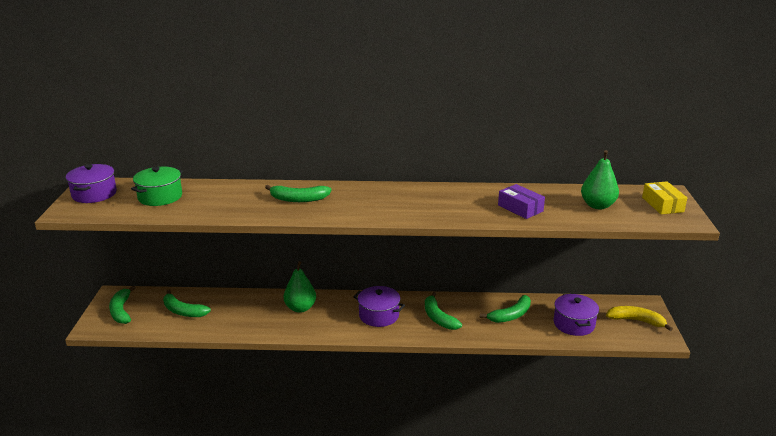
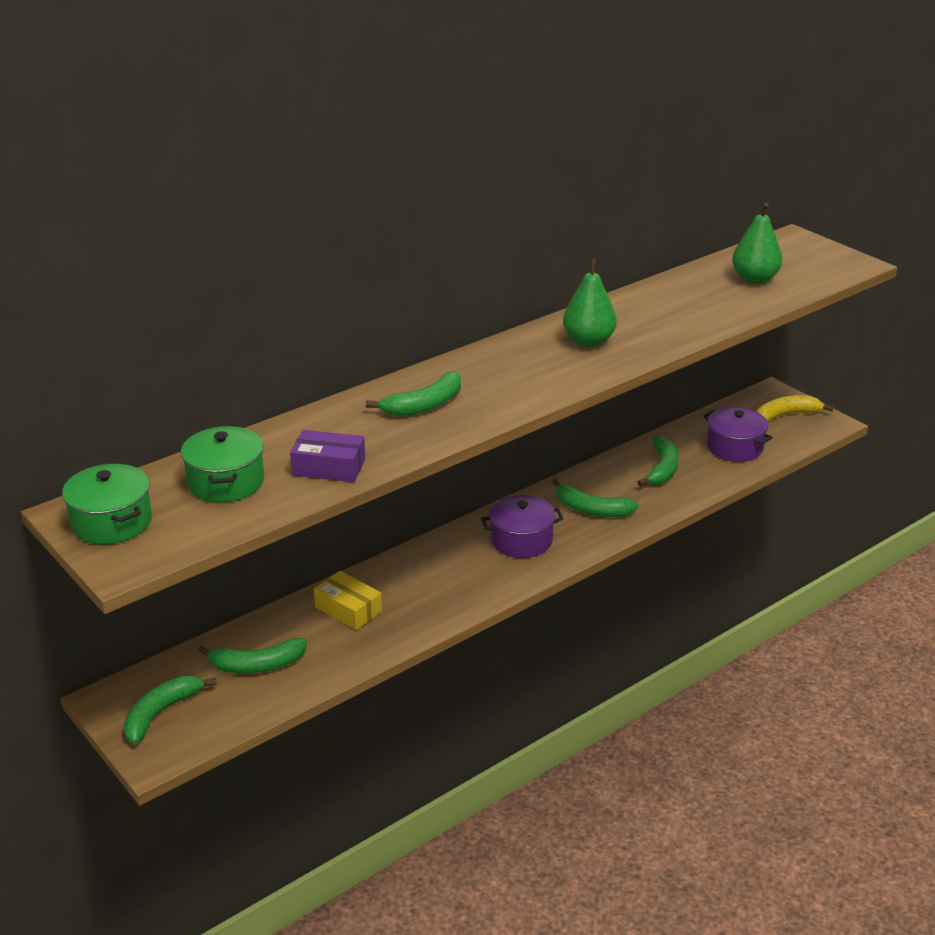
camera: 40 degrees left, 5 degrees up
(94, 194) = (111, 522): purple pot -> green pot
(121, 311) = (161, 713): green banana -> green banana turned 90 degrees clockwise
(300, 308) = (412, 580): green pear -> green pear (588, 342)
(520, 208) = (688, 313): purple box -> purple box (329, 467)
(662, 204) = (809, 254): yellow box -> yellow box (348, 609)

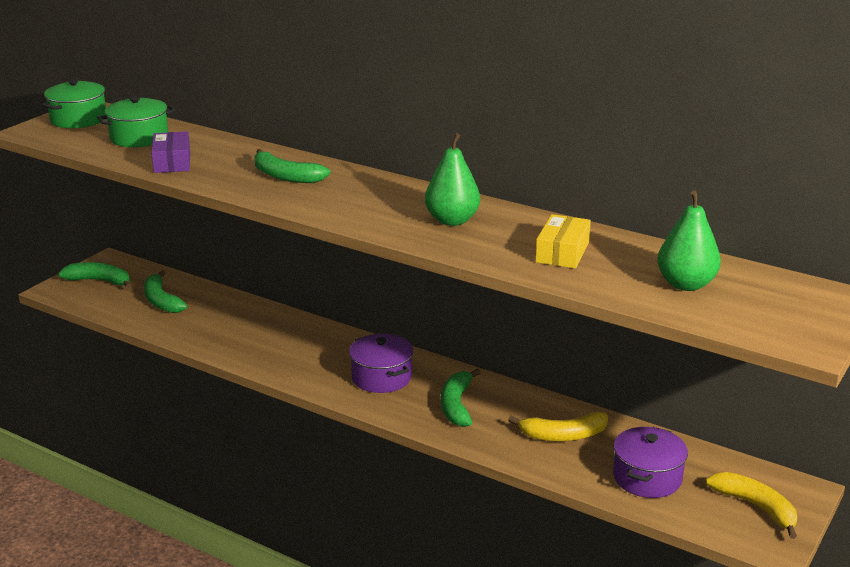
camera: 70 degrees right, 5 degrees down
(348, 609) = (243, 320): yellow box -> yellow box (562, 252)
(662, 468) = (563, 435): green banana -> yellow banana

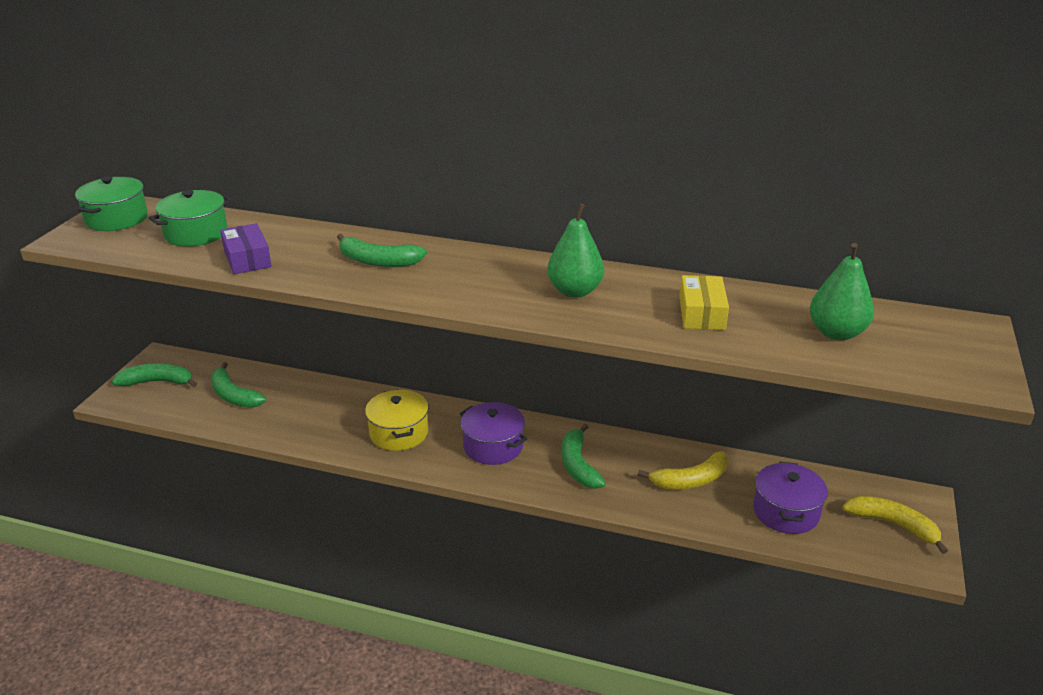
camera: 15 degrees left, 5 degrees up
(298, 353) = (399, 433): none -> yellow pot

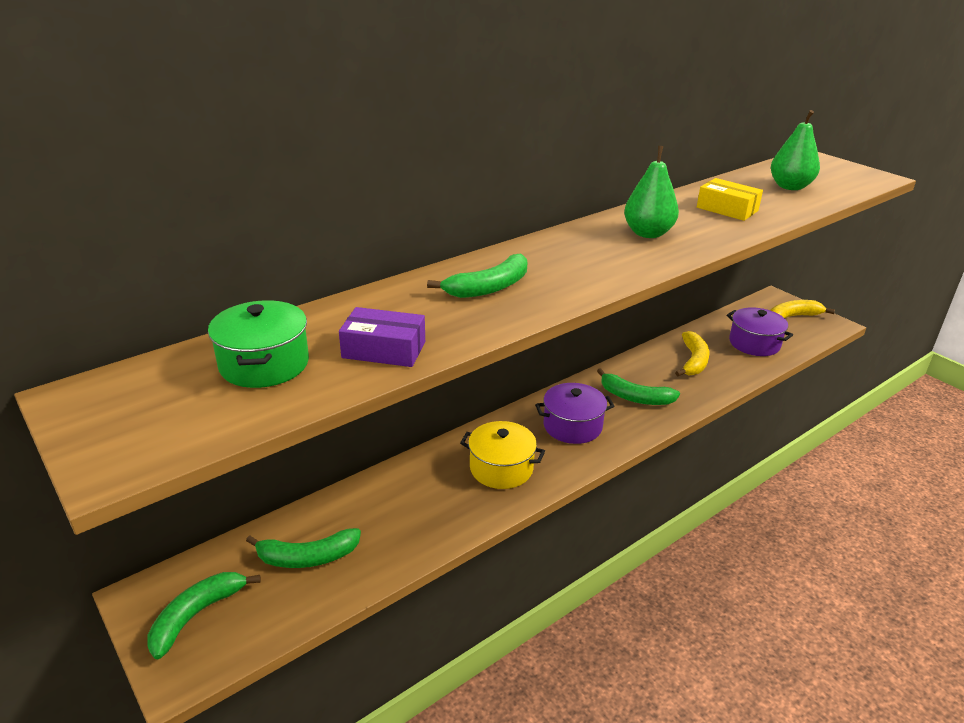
camera: 55 degrees left, 0 degrees up
(117, 219) = (117, 409): green pot -> none

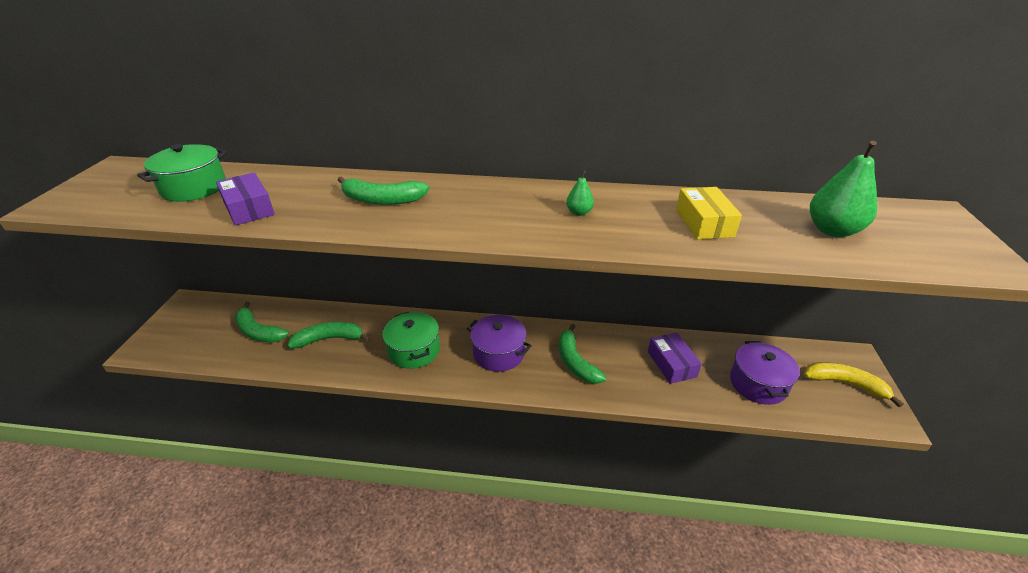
camera: 45 degrees right, 5 degrees up
(196, 615) = (185, 327): green banana -> green banana (329, 339)
(501, 468) = (414, 350): yellow pot -> green pot
(648, 233) = (579, 212): green pear -> green pear, size x0.51
(693, 361) = (671, 364): yellow banana -> purple box

